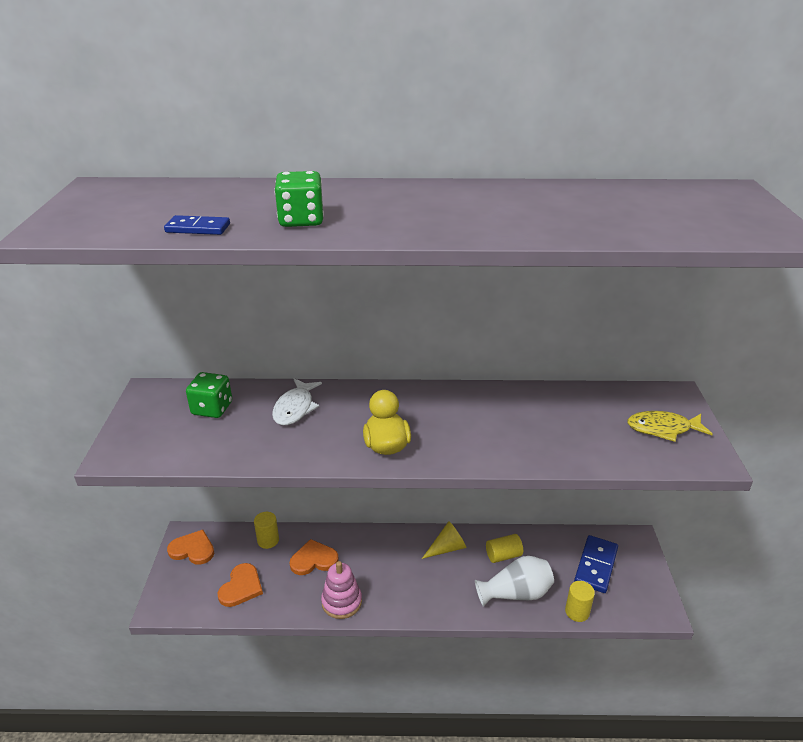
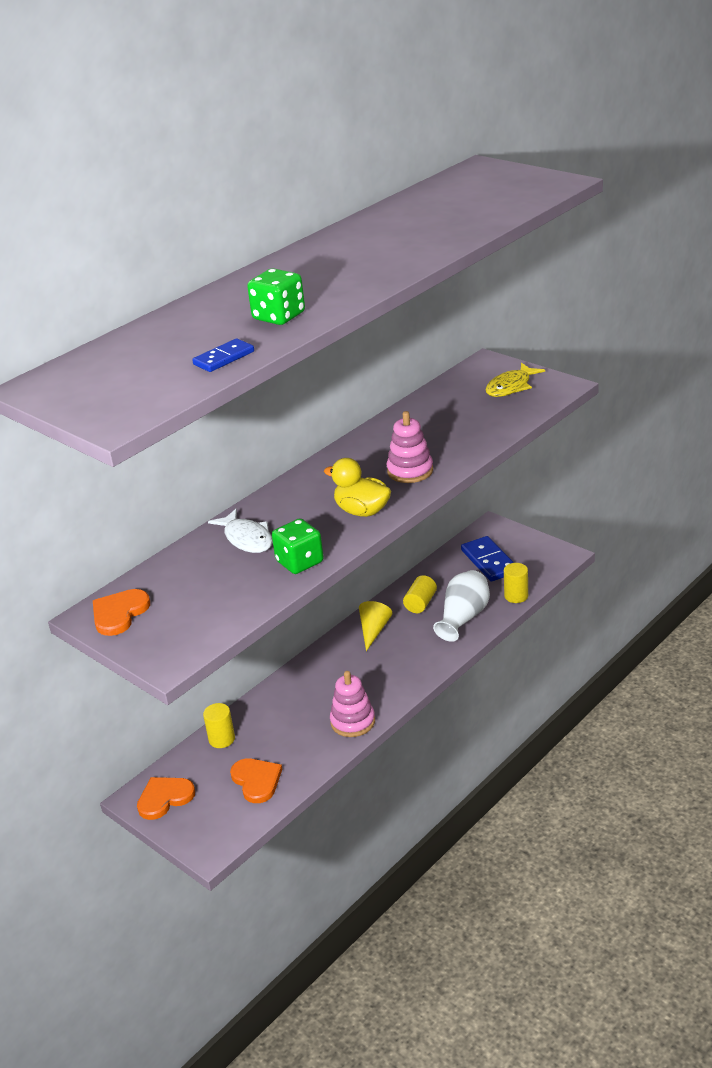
camera: 45 degrees left, 0 degrees up
(212, 408) = (179, 584): green dice -> green dice (299, 562)
(313, 560) = (284, 718): orange heart -> orange heart (119, 613)
(469, 440) = (410, 471): none -> pink stacking toy

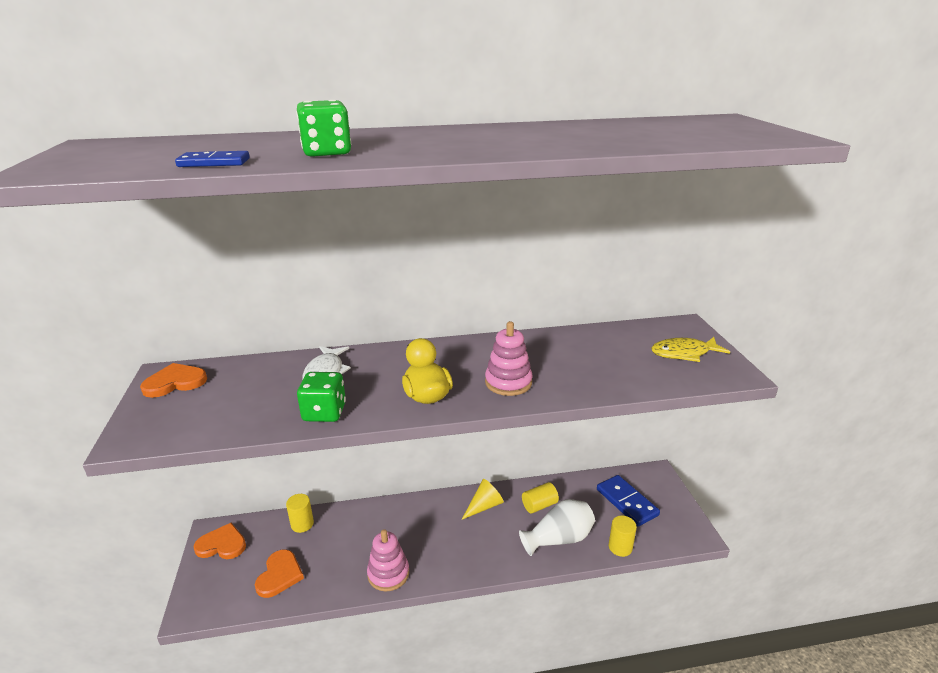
camera: 35 degrees right, 5 degrees down
(489, 561) = (626, 502): blue domino -> blue domino turned 45 degrees counterclockwise

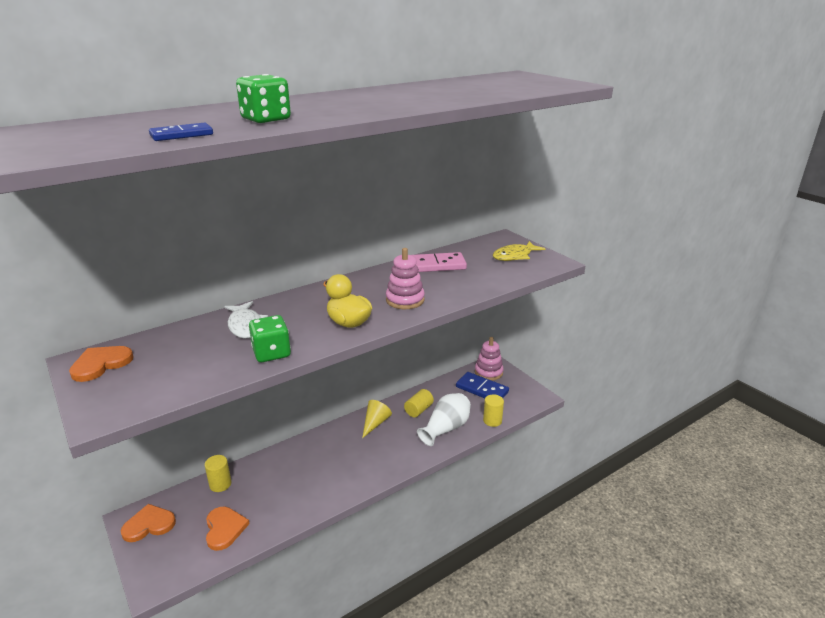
camera: 25 degrees left, 0 degrees up
(388, 574) = (324, 495): pink stacking toy -> pink stacking toy (488, 372)
(575, 345) = (436, 265): none -> pink domino

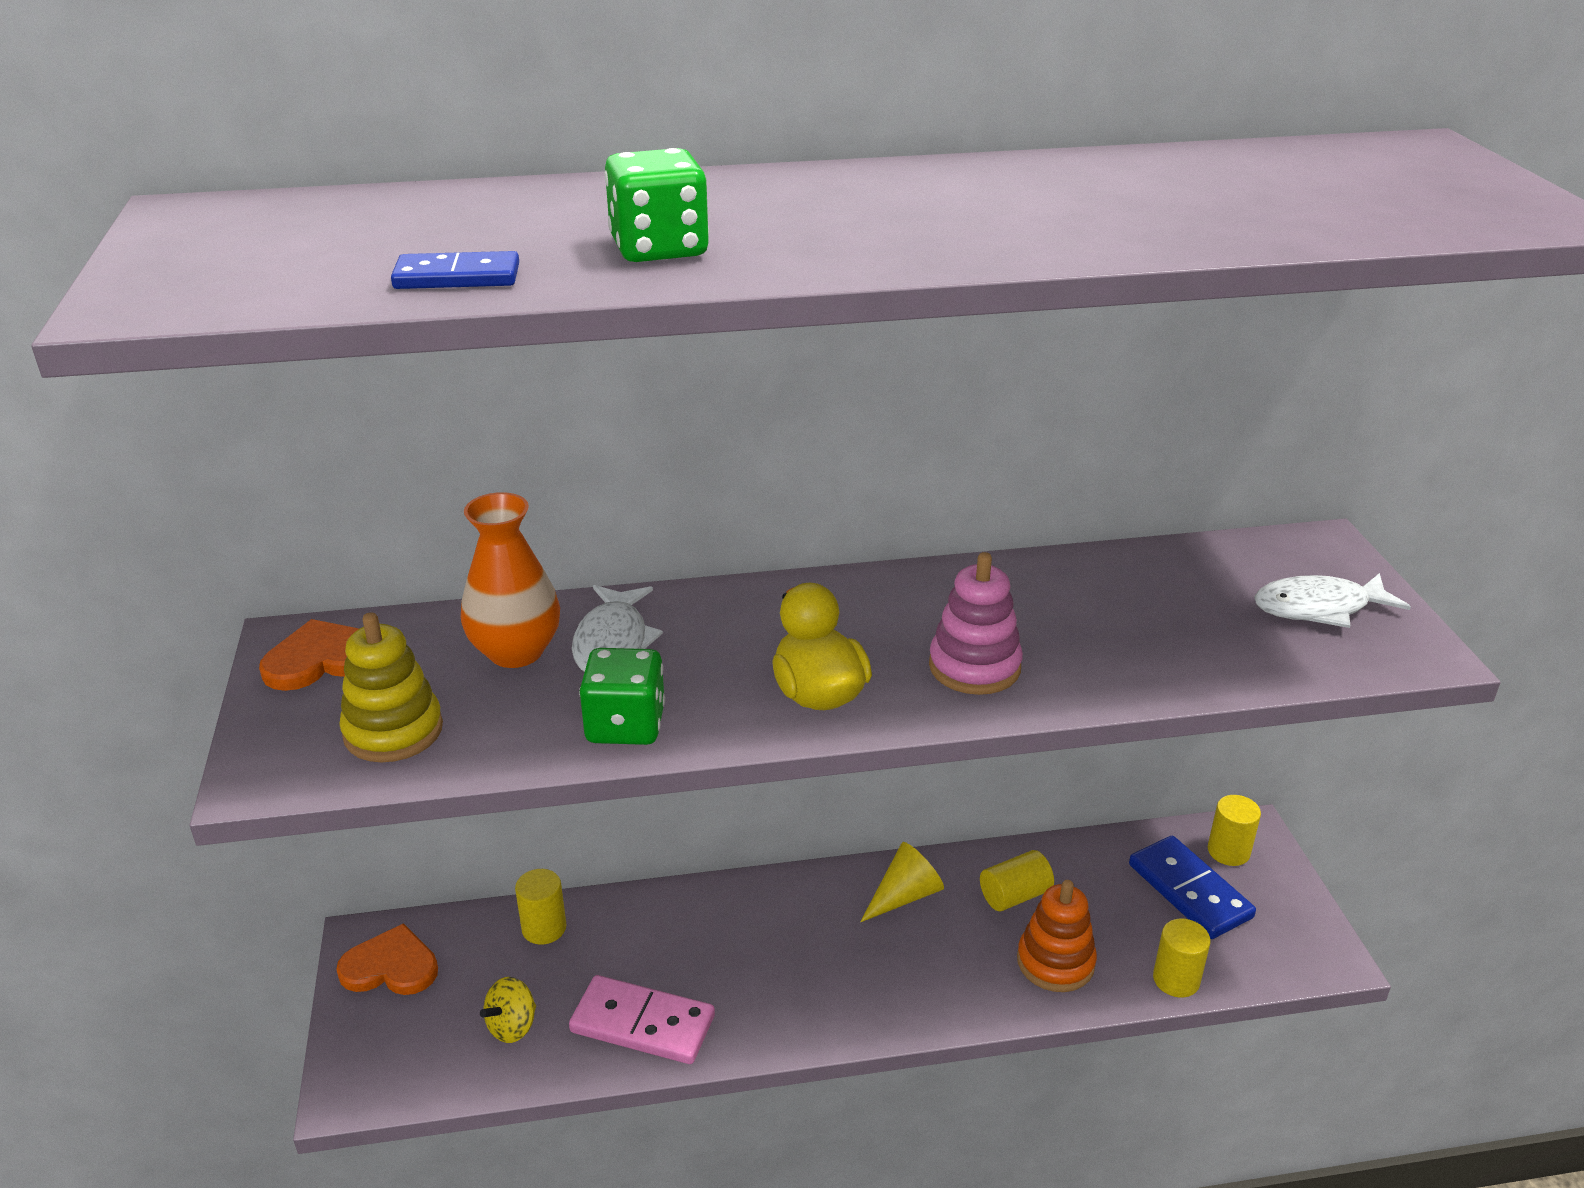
camera: 25 degrees right, 5 degrees up
(158, 382) = (393, 731): none -> yellow stacking toy
(201, 339) = (516, 651): none -> orange vase
(224, 529) = (512, 1026): orange heart -> yellow spinning top
(436, 265) = (1102, 588): pink domino -> pink domino (642, 1024)
(446, 428) = (1055, 962): white vase -> orange stacking toy
(488, 372) = (1228, 851): pink stacking toy -> yellow cylinder
(514, 256) = (1318, 608): yellow fish -> white fish

